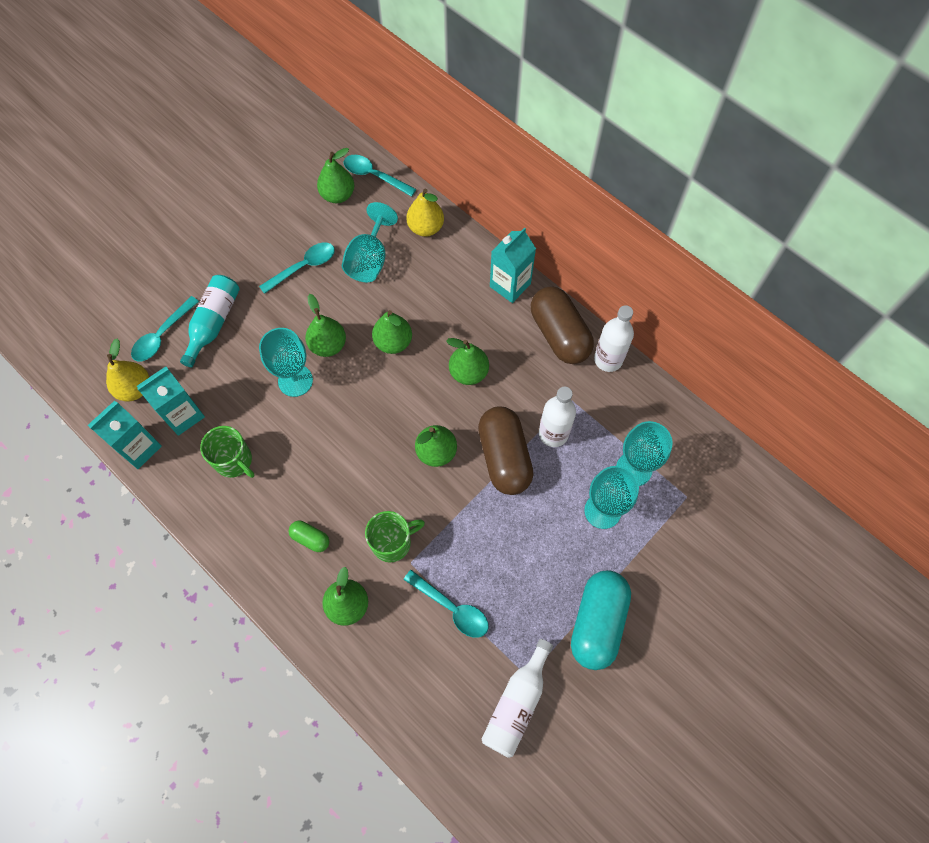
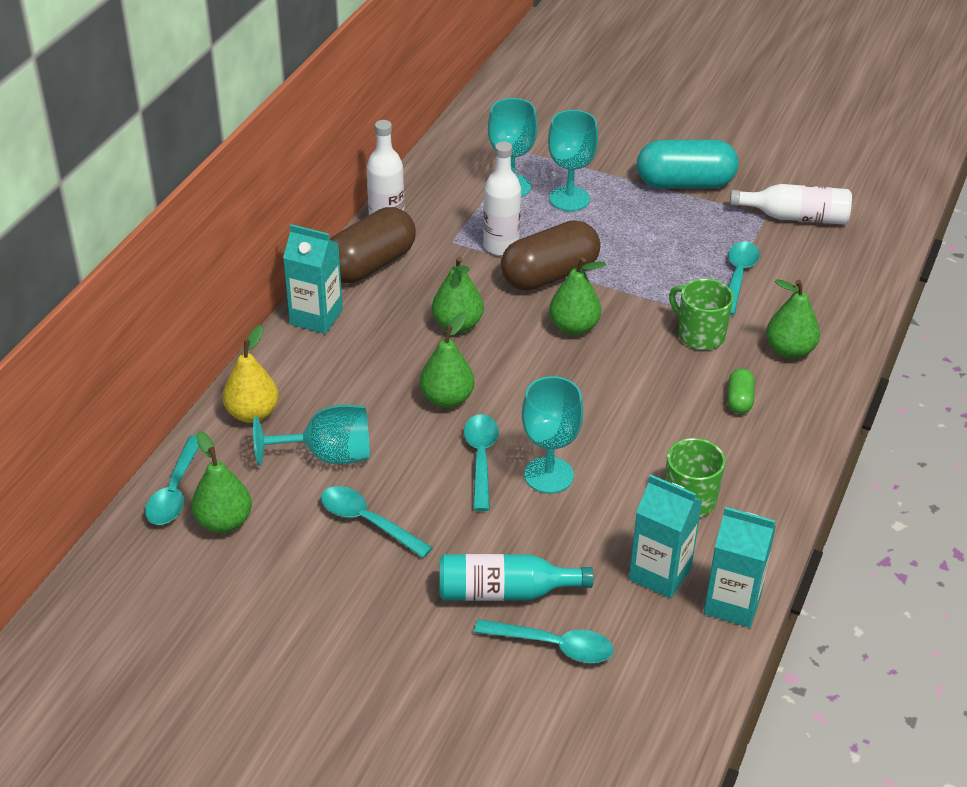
camera: 110 degrees left, 25 degrees down
(134, 388) = (652, 644): yellow pear -> none
(328, 345) = (481, 459): green pear -> turquoise spoon

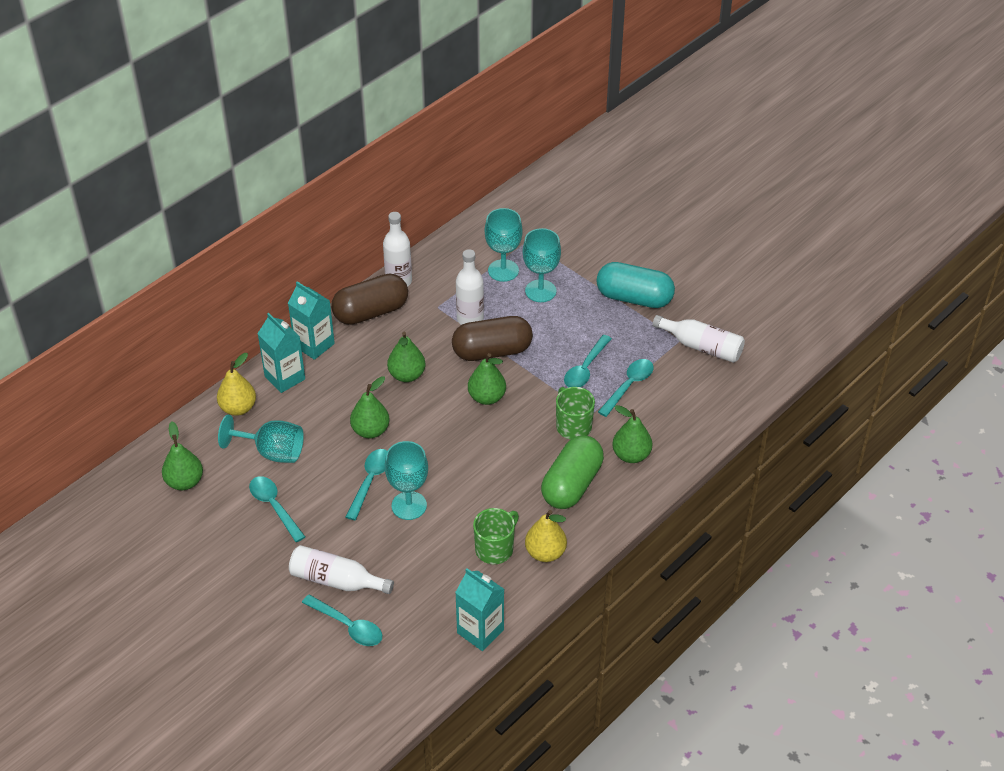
camera: 20 degrees right, 5 degrees up
(175, 491) = (164, 451): turquoise spoon -> turquoise spoon (585, 368)
(504, 592) = (336, 580): turquoise bottle -> white bottle
(660, 574) = (444, 597): turquoise carton -> turquoise carton (285, 378)
(739, 400) = (572, 484): green capsule -> green capsule, size x2.15
(756, 486) = (545, 553): none -> yellow pear

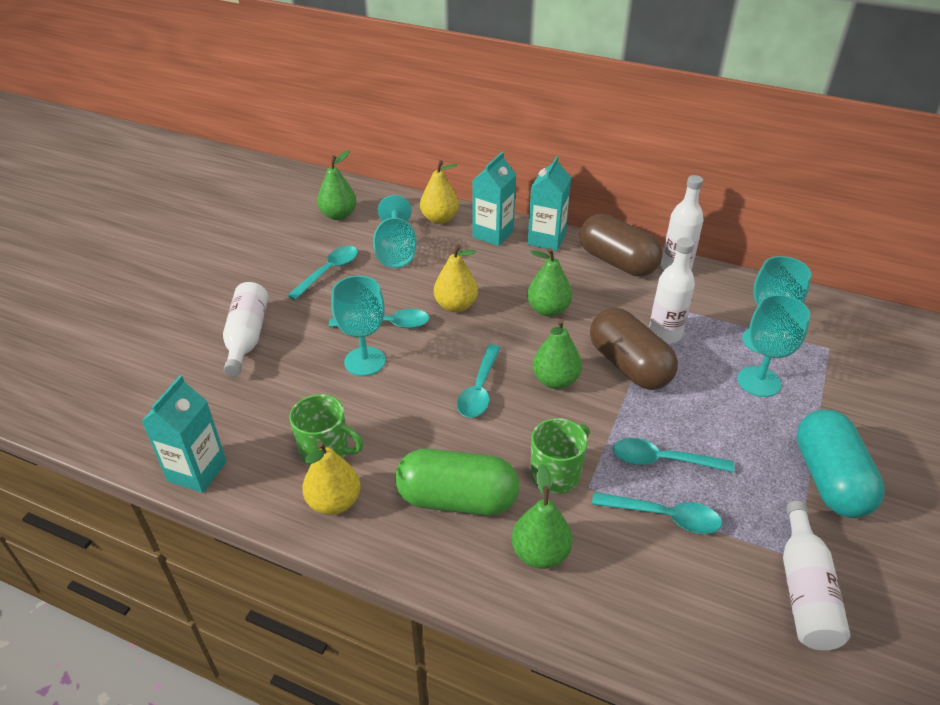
camera: 70 degrees right, 5 degrees down
(348, 626) = (188, 361): turquoise spoon -> turquoise spoon (479, 389)
(370, 430) = (456, 305): green pear -> yellow pear

